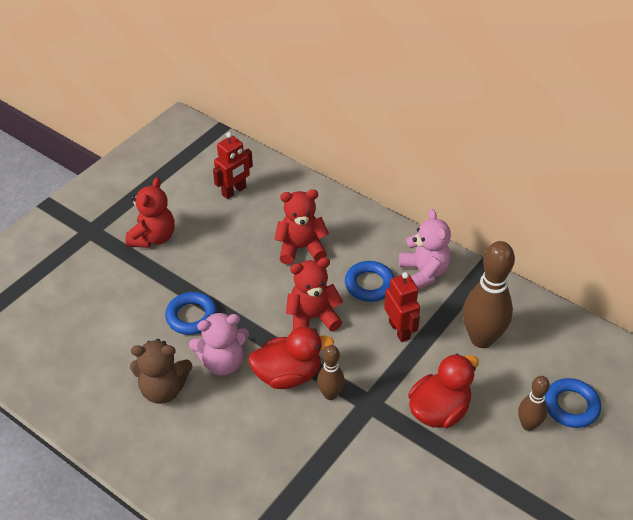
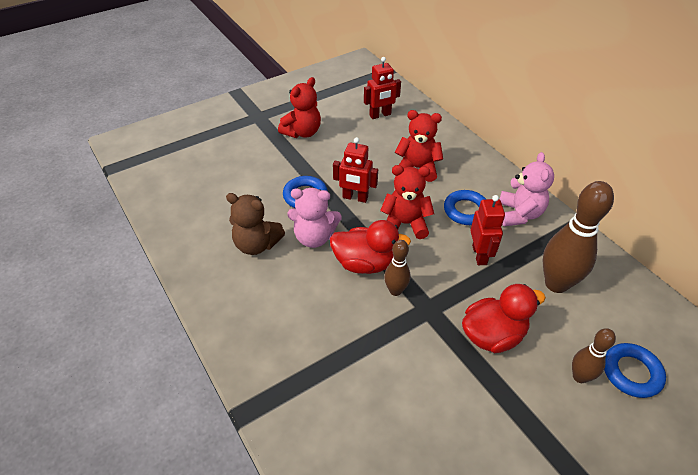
camera: 20 degrees right, 0 degrees up
(247, 303) = (355, 198): none -> red robot

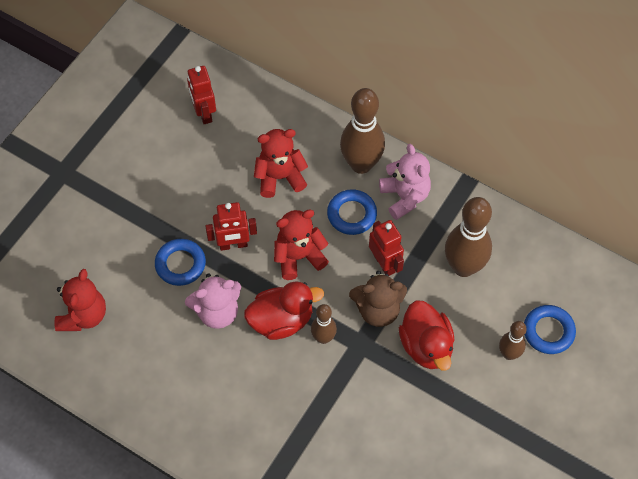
camera: 25 degrees left, 15 degrees up
(256, 244) = (164, 345): brown teddy bear -> brown teddy bear (378, 310)
(302, 132) = (128, 176): red teddy bear -> red teddy bear (83, 315)
(380, 115) = (204, 113): red robot -> red robot turned 120 degrees clockwise
(489, 181) = (361, 164): none -> brown bowling pin
(492, 335) = (426, 346): red duck -> red duck turned 120 degrees clockwise

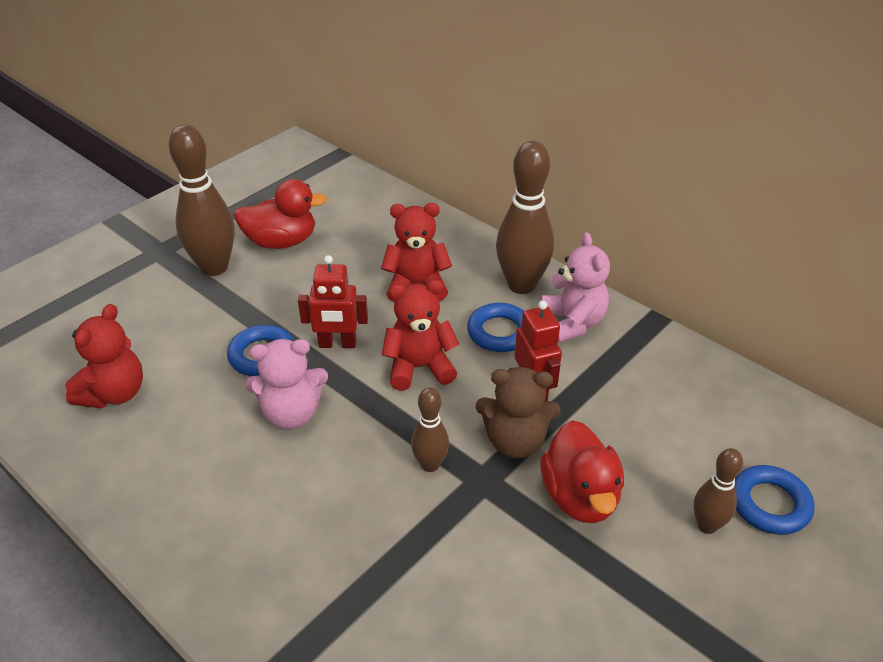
camera: 10 degrees right, 20 degrees down
(204, 113) = (344, 219): red robot -> none
(281, 320) = (376, 435): red duck -> red duck (281, 242)
(463, 267) = (645, 407): brown bowling pin -> brown bowling pin (214, 267)

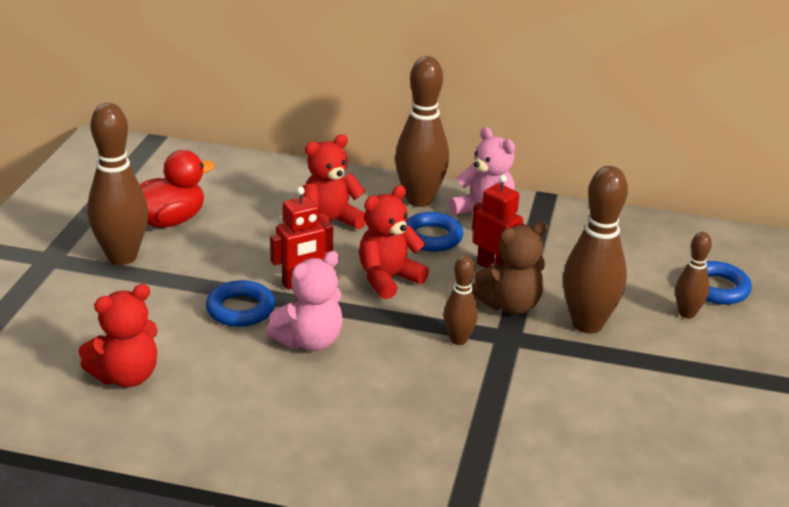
camera: 30 degrees left, 10 degrees down
(114, 393) = (126, 376): red teddy bear -> red teddy bear turned 60 degrees clockwise
(580, 496) = (587, 324): red duck -> brown bowling pin

